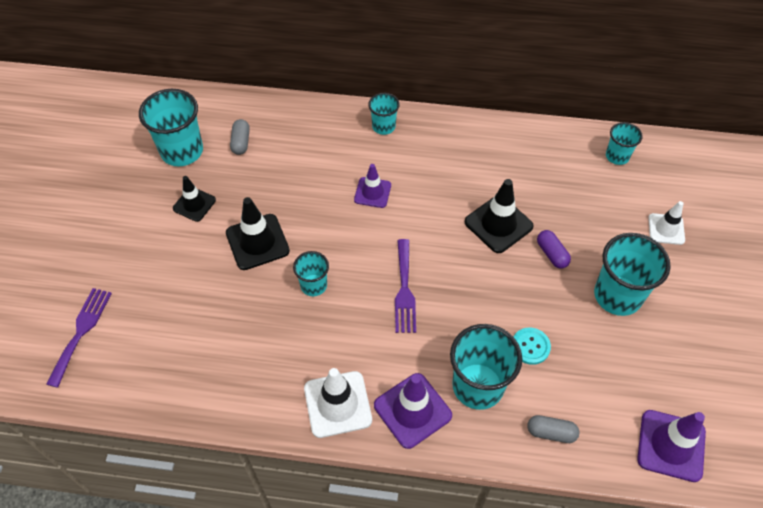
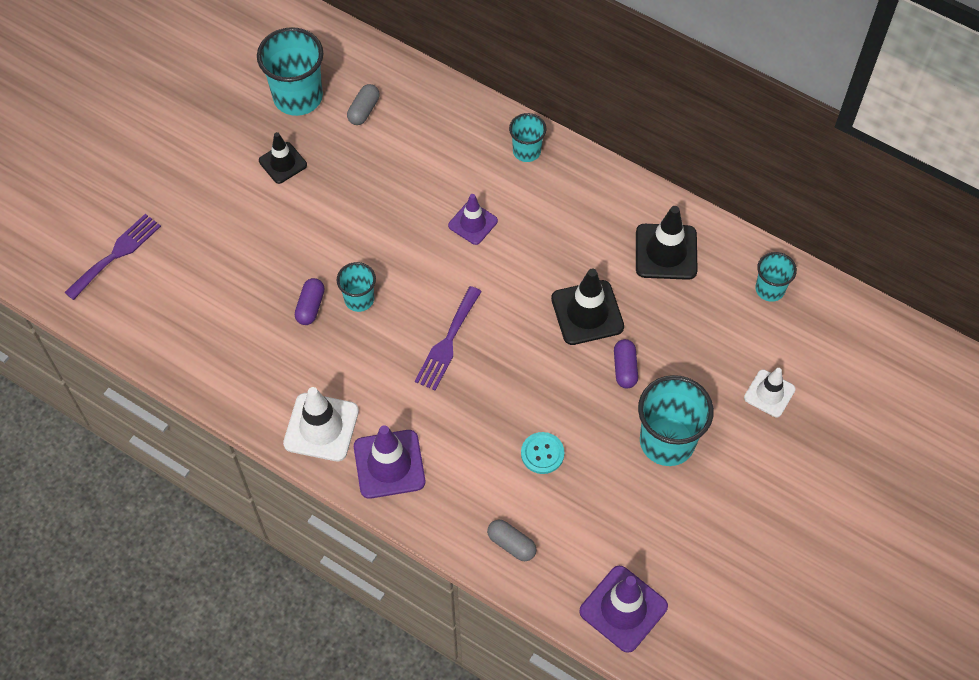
camera: 25 degrees right, 5 degrees up
(257, 242) = (326, 230): black traffic cone -> black traffic cone (666, 252)
(276, 307) = (310, 306): none -> purple capsule
(478, 386) = (466, 469): turquoise cup -> none

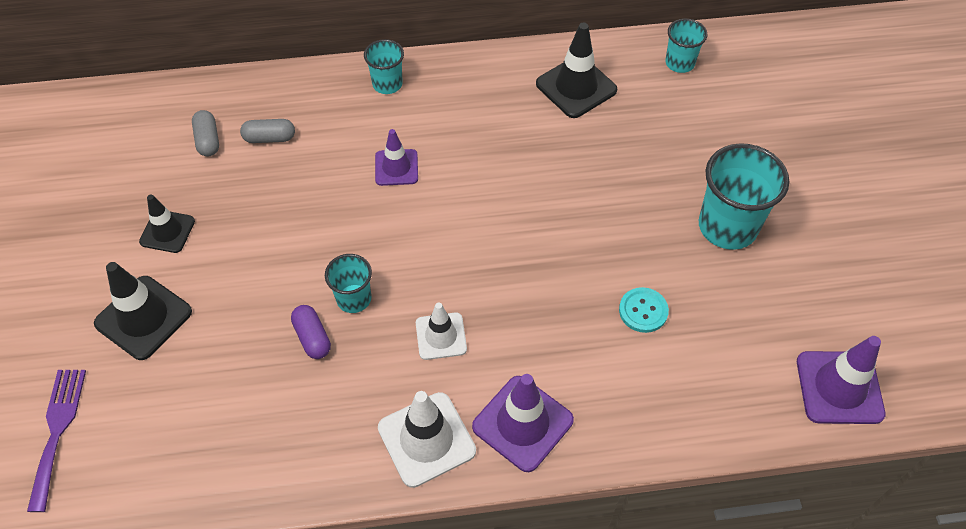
camera: 40 degrees left, 5 degrees down
(298, 97) = (131, 167): turquoise cup -> none
(447, 342) = (470, 278): purple fork -> none
(511, 544) = (697, 408): grey capsule -> grey capsule (269, 138)
(587, 313) = (563, 173): black traffic cone -> black traffic cone (143, 317)
(625, 368) = (636, 194): purple capsule -> none
(769, 393) = (760, 136): white traffic cone -> white traffic cone (441, 336)

